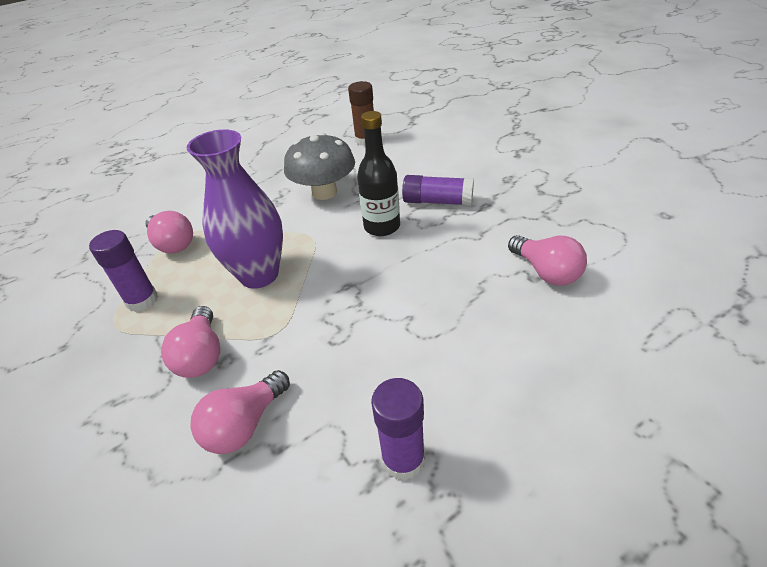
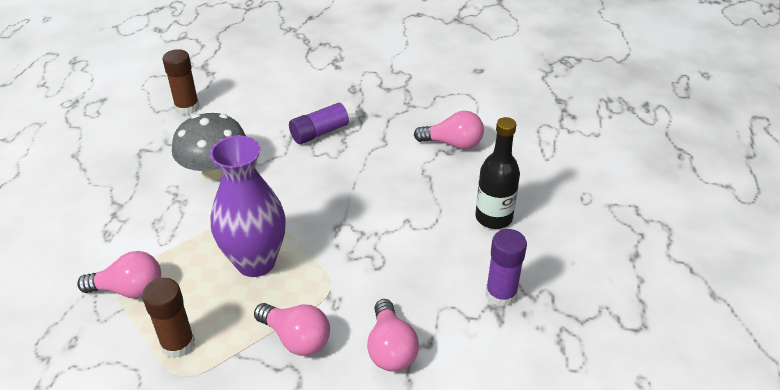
camera: 50 degrees left, 0 degrees up
(142, 300) = (178, 344): purple glue stick -> brown glue stick
(382, 227) = (305, 172): black bottle -> black bottle (493, 217)

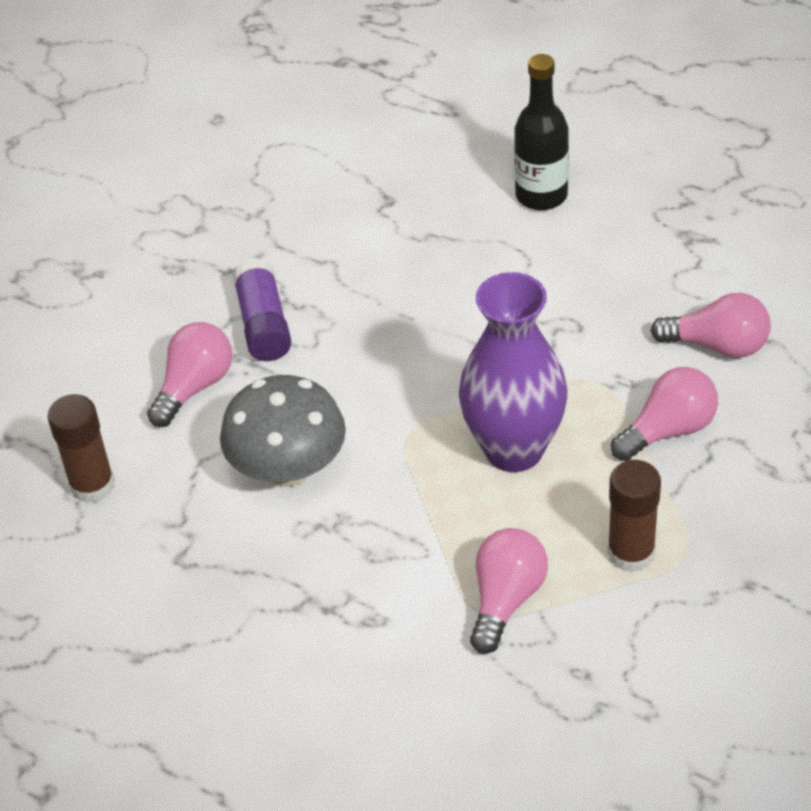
camera: 65 degrees left, 5 degrees up
(453, 144) = (374, 192): pink light bulb -> pink light bulb (194, 387)
(501, 294) = (673, 227): purple glue stick -> none

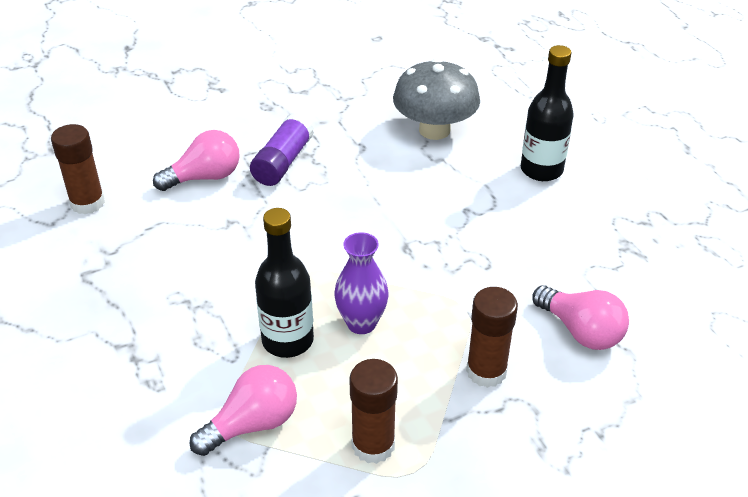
camera: 30 degrees right, 5 degrees down
(288, 469) = (206, 255): grey mushroom -> grey mushroom (434, 130)
(460, 506) = (287, 340): none -> black bottle
(514, 449) = (361, 323): purple vase -> purple vase, size x0.58
(668, 430) = (486, 371): pink light bulb -> brown glue stick

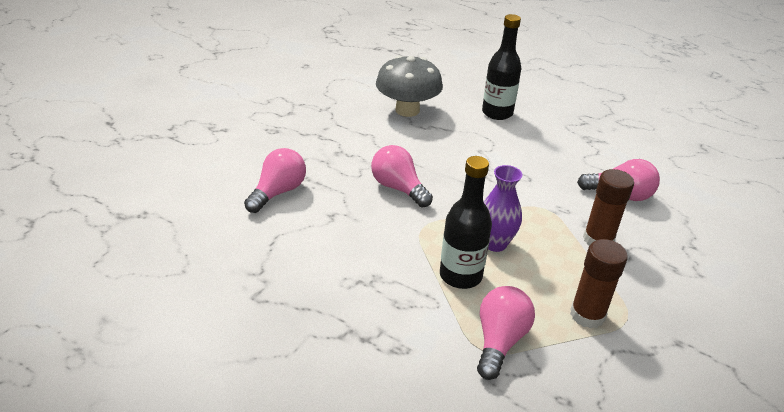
camera: 35 degrees left, 5 degrees down
(87, 203) = (199, 244): brown glue stick -> none
(283, 162) = (326, 162): purple glue stick -> none
(326, 219) = (398, 188): none -> pink light bulb

